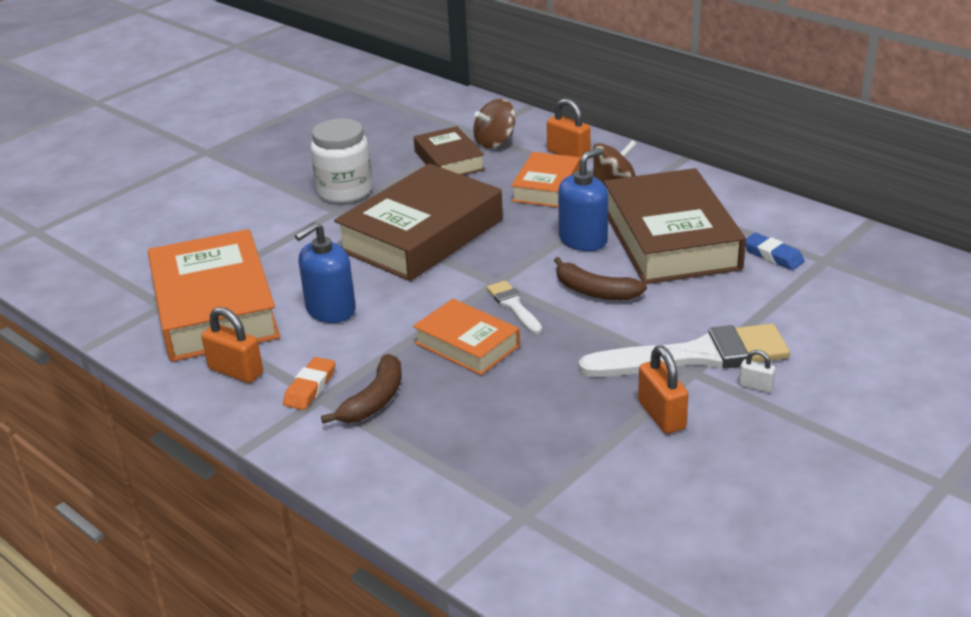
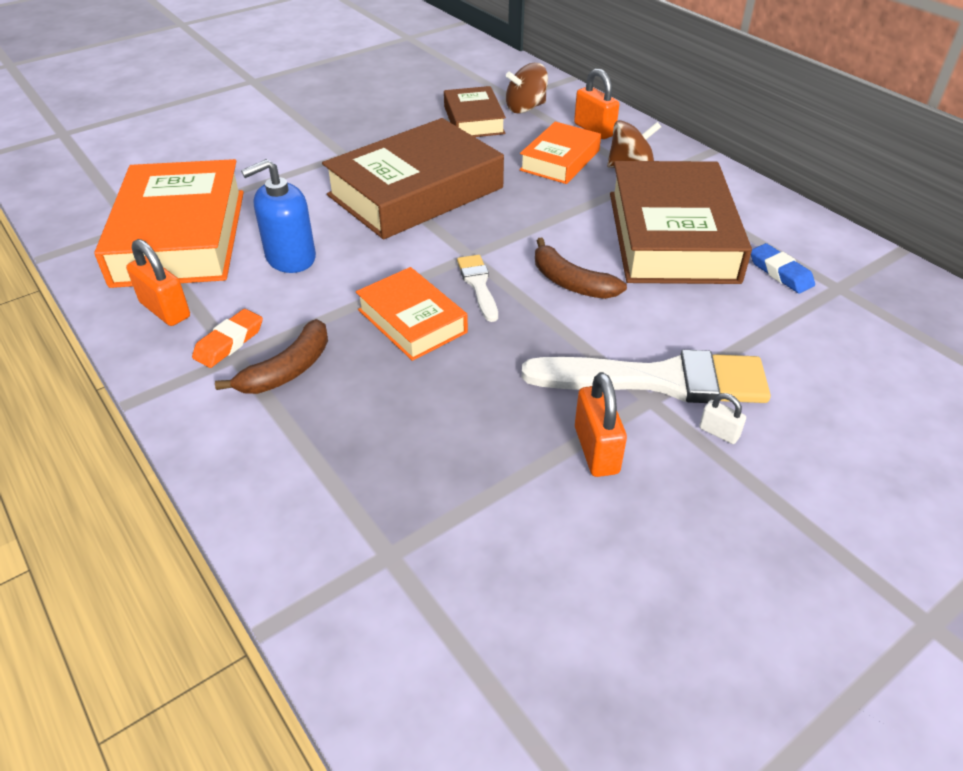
camera: 10 degrees right, 10 degrees up
(344, 191) = (361, 136): white jar -> none
(583, 240) = (578, 222): blue soap dispenser -> none

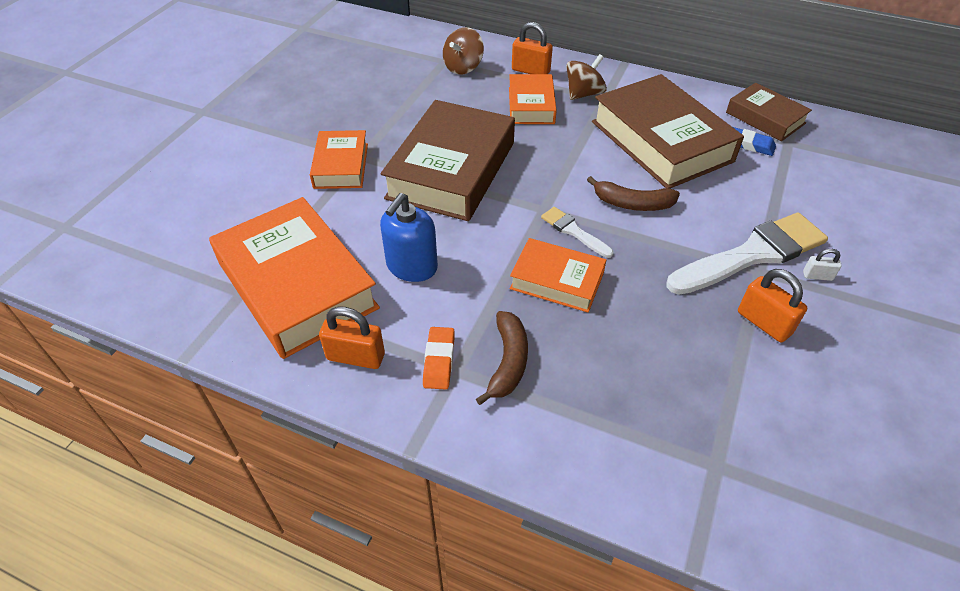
camera: 30 degrees left, 5 degrees up
(319, 156) = (341, 165): none -> orange book
(474, 120) = (434, 90): brown book -> brown book (765, 118)

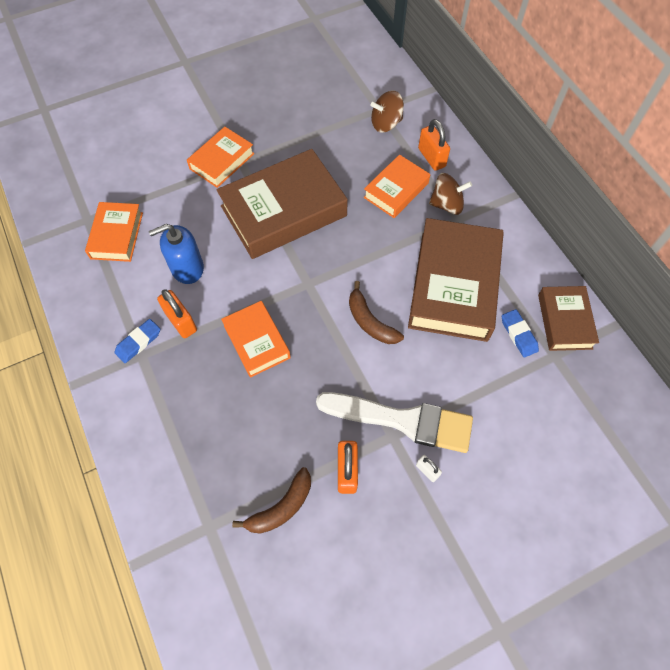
camera: 40 degrees right, 15 degrees up
(297, 285) = (117, 235): orange book -> orange book, size x0.55
(355, 357) = (101, 306): orange padlock -> orange padlock (181, 321)
(439, 360) = (138, 342): orange eraser -> blue eraser
(508, 362) = (171, 373): brown banana -> brown banana (281, 507)
(573, 231) = (307, 314): white brush -> none

